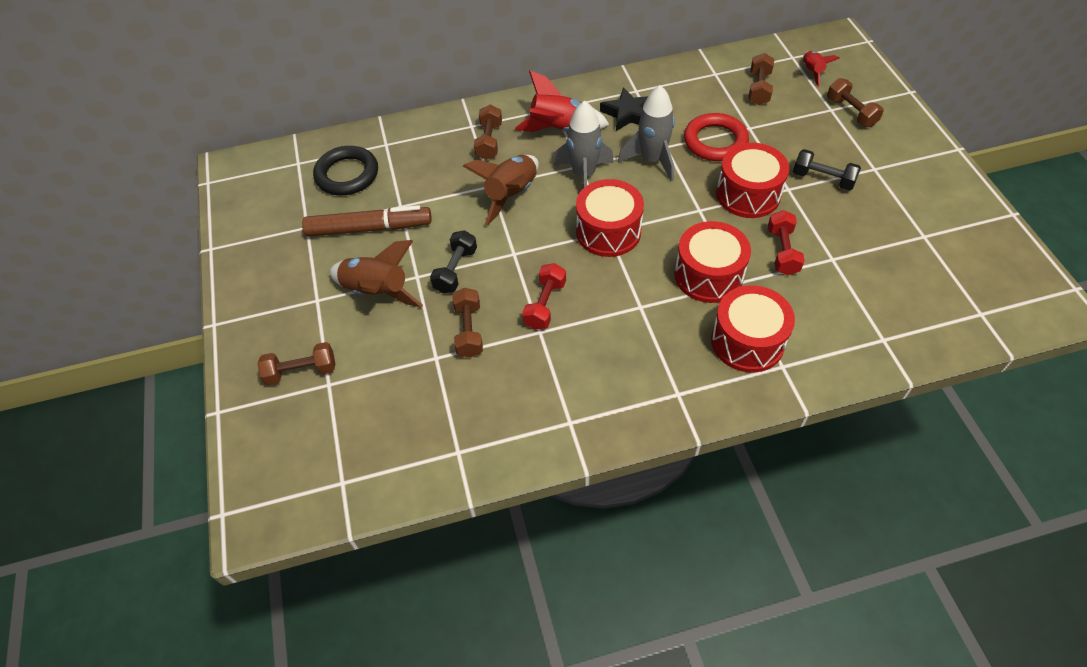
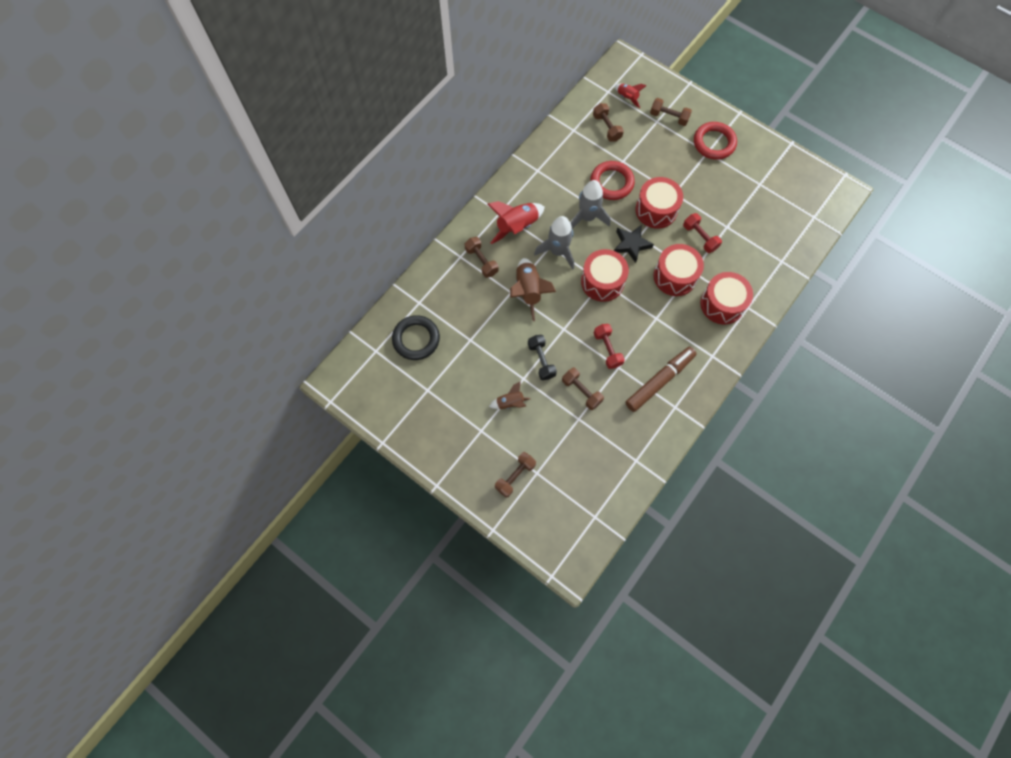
camera: 40 degrees left, 15 degrees up
(369, 228) = (466, 366): brown marker -> brown marker (659, 381)
(377, 292) = (510, 402): brown rocket -> brown rocket, size x0.57
(628, 114) = (547, 191): black star -> black star (631, 245)
(823, 179) = (686, 175): black dumbbell -> none
(892, 163) = (714, 143): none -> red ring

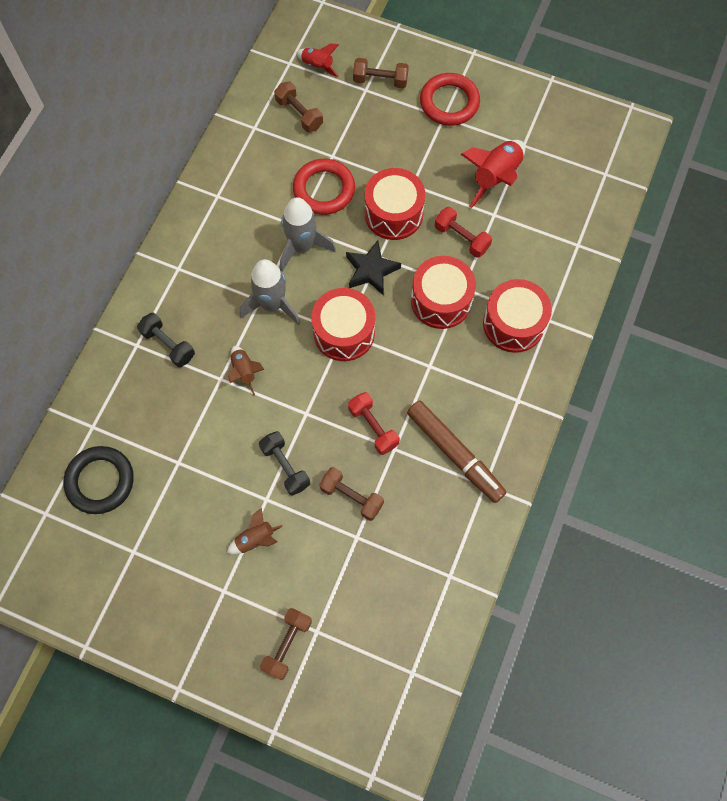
camera: 15 degrees left, 0 degrees up
(481, 261) = (168, 345): brown dumbbell -> black dumbbell
(517, 227) = (207, 283): red rocket -> red rocket (495, 177)
(528, 291) = (244, 371): brown rocket -> brown rocket, size x0.57
(659, 381) = (455, 454): brown marker -> brown marker turned 105 degrees clockwise

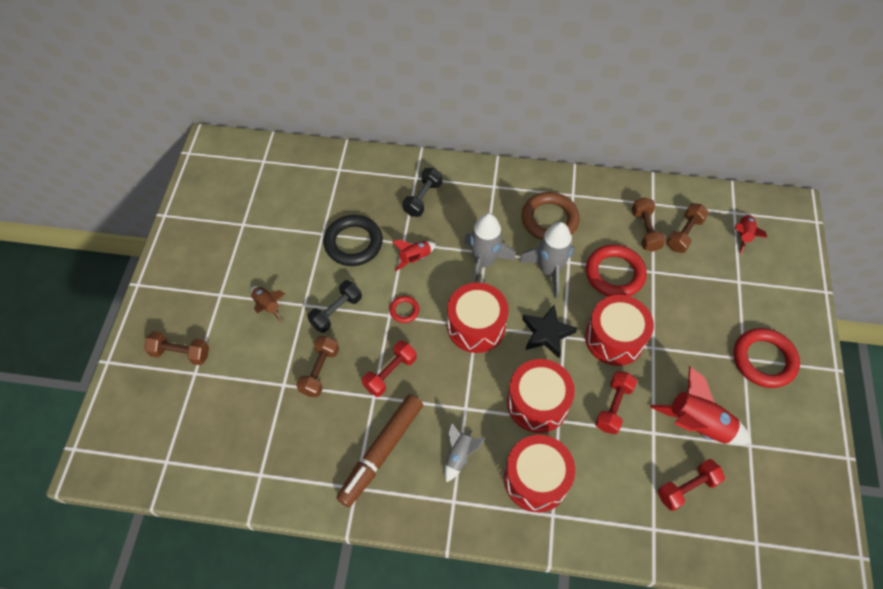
camera: 75 degrees right, 10 degrees down
(100, 481) = (295, 187): black ring -> black ring (353, 243)
(240, 227) = (549, 219): none -> brown ring
(244, 371) = (415, 258): brown rocket -> red rocket
(305, 397) = (404, 310): none -> red ring
(380, 80) = (756, 291): brown dumbbell -> brown dumbbell (645, 230)
(475, 383) = (459, 455): none -> grey rocket
(549, 207) = (687, 488): none -> red dumbbell

